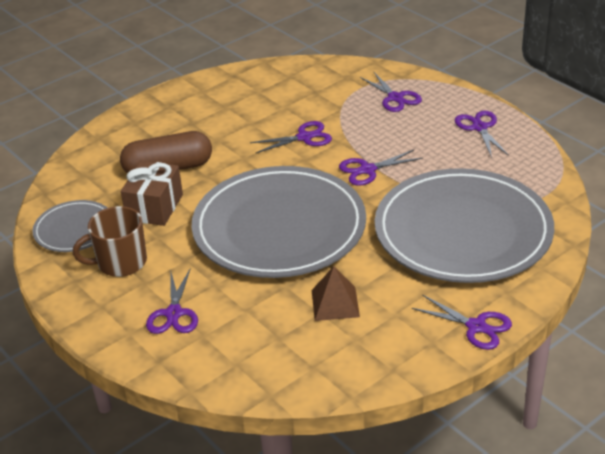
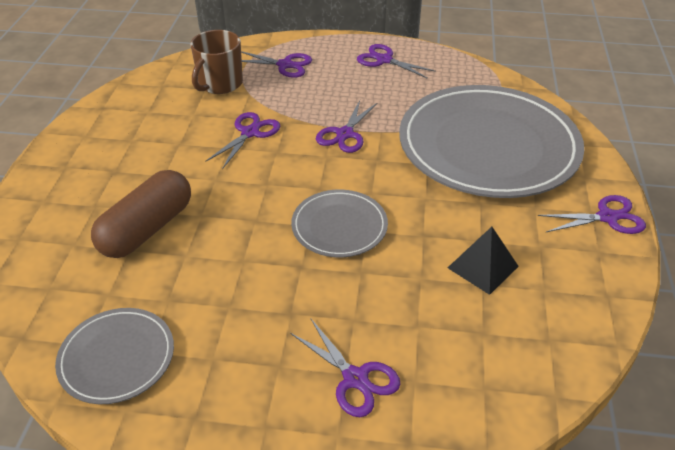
camera: 45 degrees left, 5 degrees up
(120, 262) = (223, 361): brown mug -> brown mug (220, 84)
(154, 207) = (184, 277): brown gift -> none
(279, 228) = (339, 226): grey plate -> grey plate, size x0.47
(335, 303) = (483, 267): brown pyramid -> black pyramid

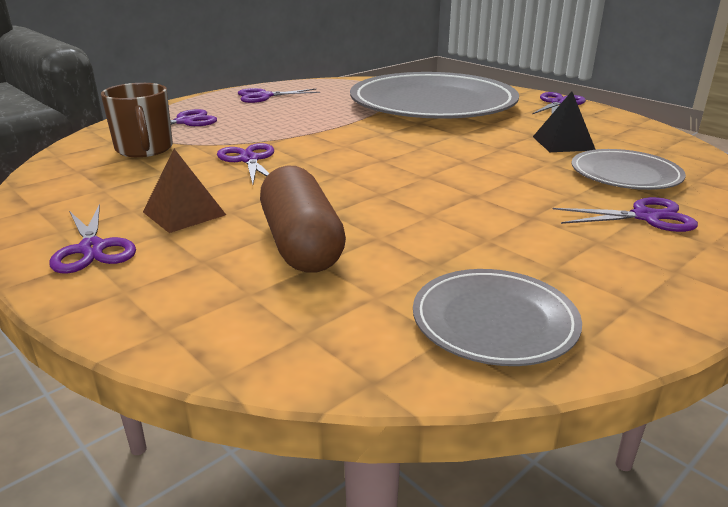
camera: 50 degrees left, 15 degrees down
(145, 161) = (184, 213): none -> brown pyramid
(339, 226) = (445, 168): grey plate -> grey plate (625, 174)
(345, 134) = (329, 132): purple scissors -> purple scissors (92, 249)

